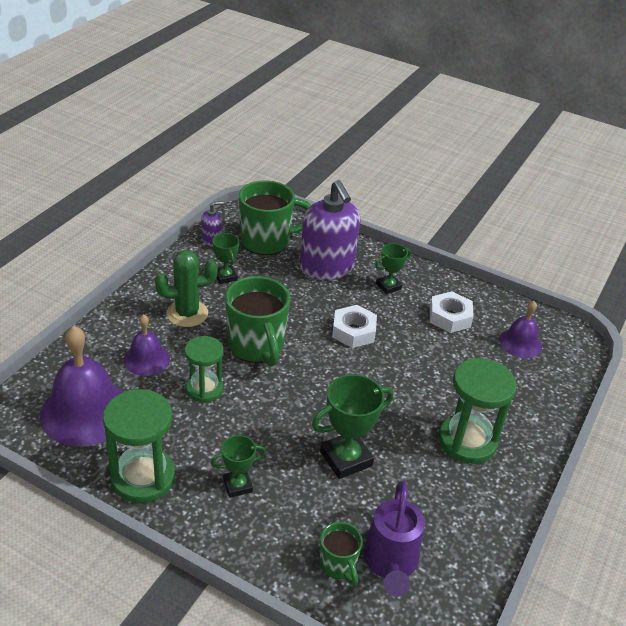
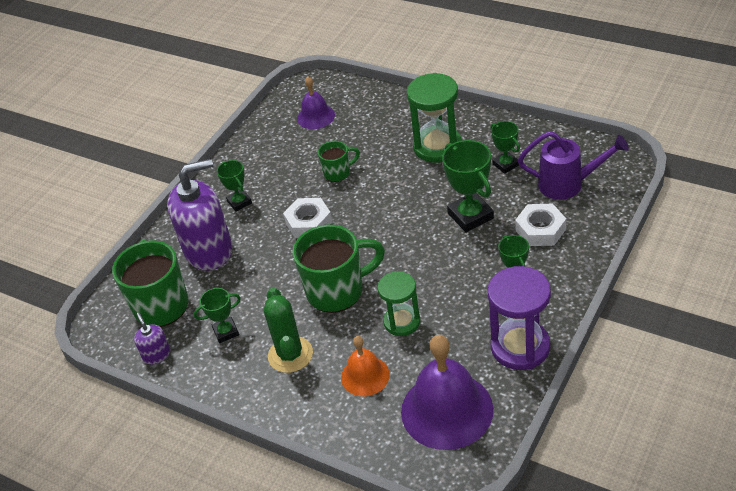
camera: 80 degrees left, 5 degrees up
(143, 477) = (520, 347): green hourglass -> purple hourglass
(146, 359) = (365, 376): purple bell -> orange bell
(338, 565) = (577, 212): green mug -> green mug (338, 173)
(431, 503) = (505, 164): none -> green trophy
(449, 317) = (283, 159): white nut -> white nut (540, 230)

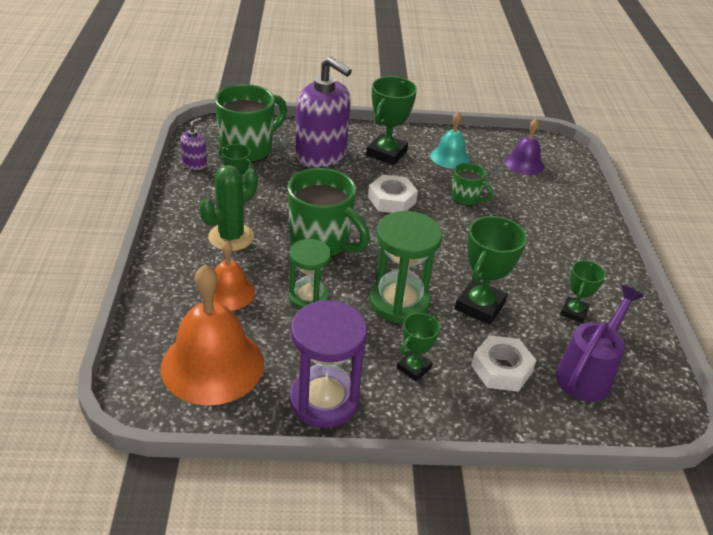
camera: 50 degrees right, 5 degrees down
(239, 202) = (386, 153): green trophy -> green trophy, size x1.68
(274, 161) = (450, 157): none -> turquoise bell
(437, 146) = (555, 253): green hourglass -> green hourglass (399, 302)
(447, 410) = (212, 365): purple bell -> orange bell
(568, 184) = (587, 374): purple watering can -> purple watering can turned 120 degrees counterclockwise

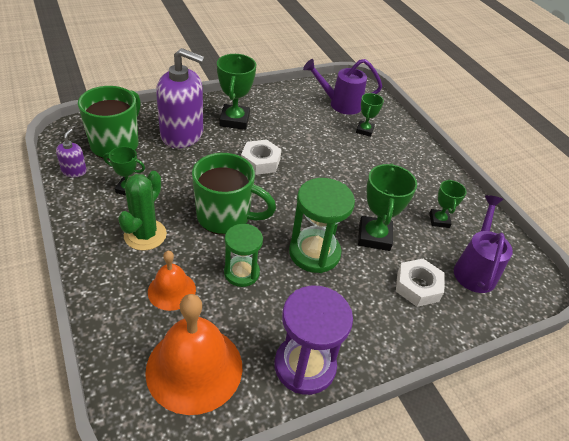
camera: 25 degrees left, 5 degrees up
(413, 368) = (356, 309): green trophy -> green trophy (364, 130)
(450, 157) = (284, 112): turquoise bell -> none
(466, 198) = (315, 145): green mug -> none
(524, 163) = (340, 104): purple bell -> purple watering can

